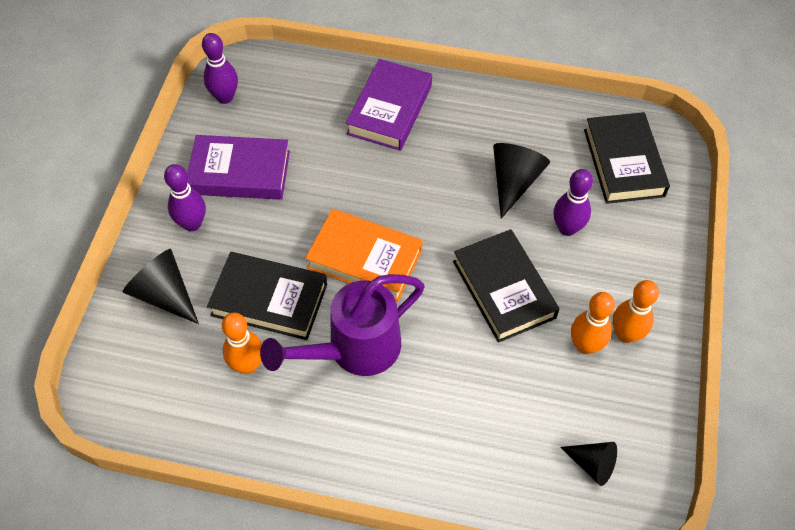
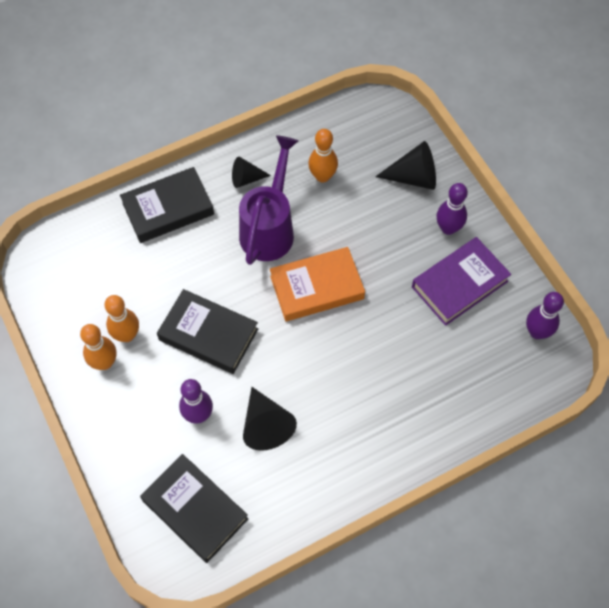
camera: 140 degrees right, 5 degrees up
(269, 300) = (349, 219): black book -> black book (168, 209)
(389, 110) = (411, 417): purple book -> none
(592, 464) = (75, 265): black cone -> black cone (246, 179)

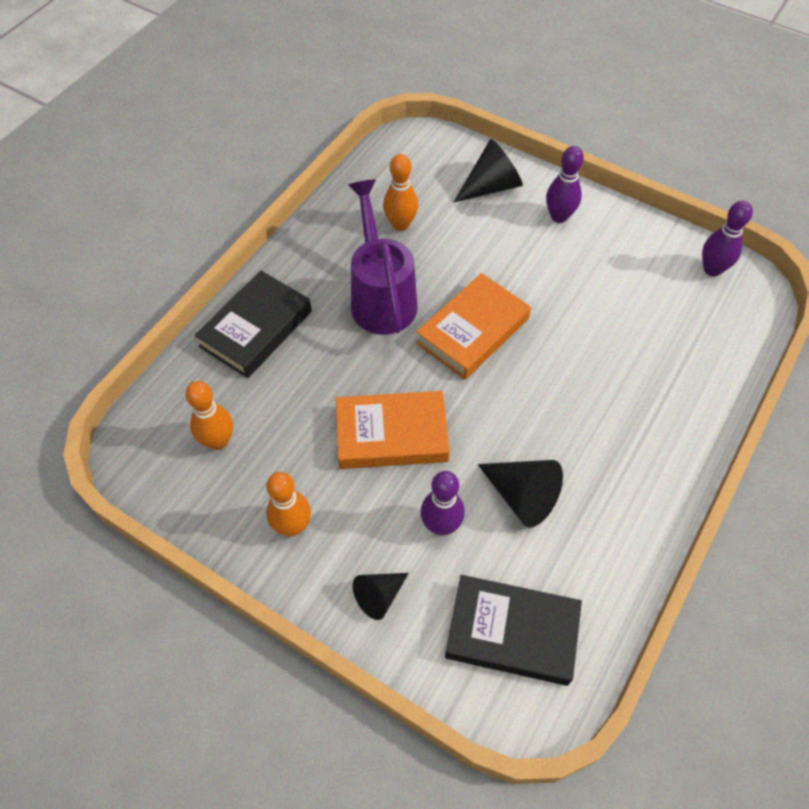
camera: 30 degrees left, 5 degrees down
(127, 335) = (299, 482): orange bowling pin -> orange bowling pin (218, 441)
(208, 334) = (391, 434): black book -> orange book
(246, 179) = (322, 261): black cone -> black cone (379, 596)
(459, 284) = (608, 261): purple book -> none

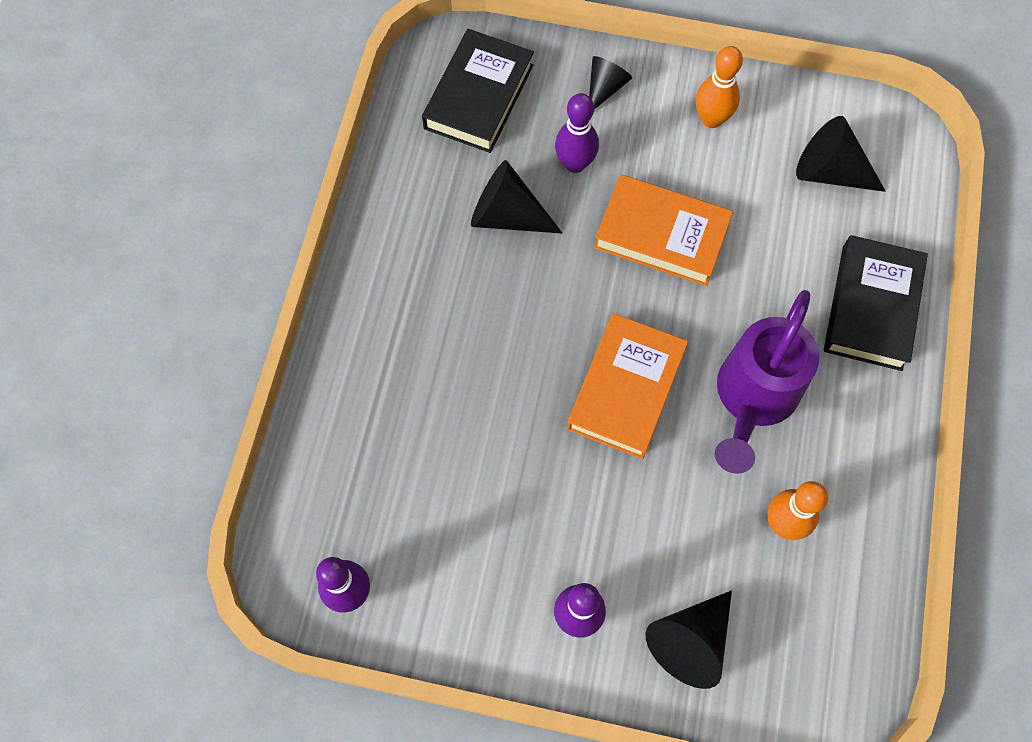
camera: 160 degrees right, 10 degrees up
(218, 441) = (829, 172): orange bowling pin -> black cone
(381, 297) = (753, 399): purple watering can -> purple watering can turned 60 degrees clockwise
(391, 434) = (661, 235): orange book -> orange book turned 45 degrees clockwise
(512, 632) = (479, 96): black book -> black book turned 60 degrees counterclockwise

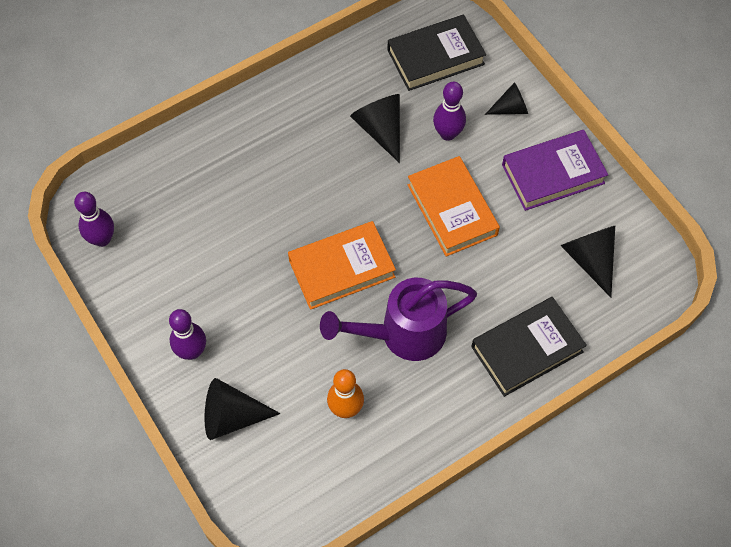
camera: 45 degrees right, 5 degrees down
(711, 119) = (553, 174): orange bowling pin -> purple book

